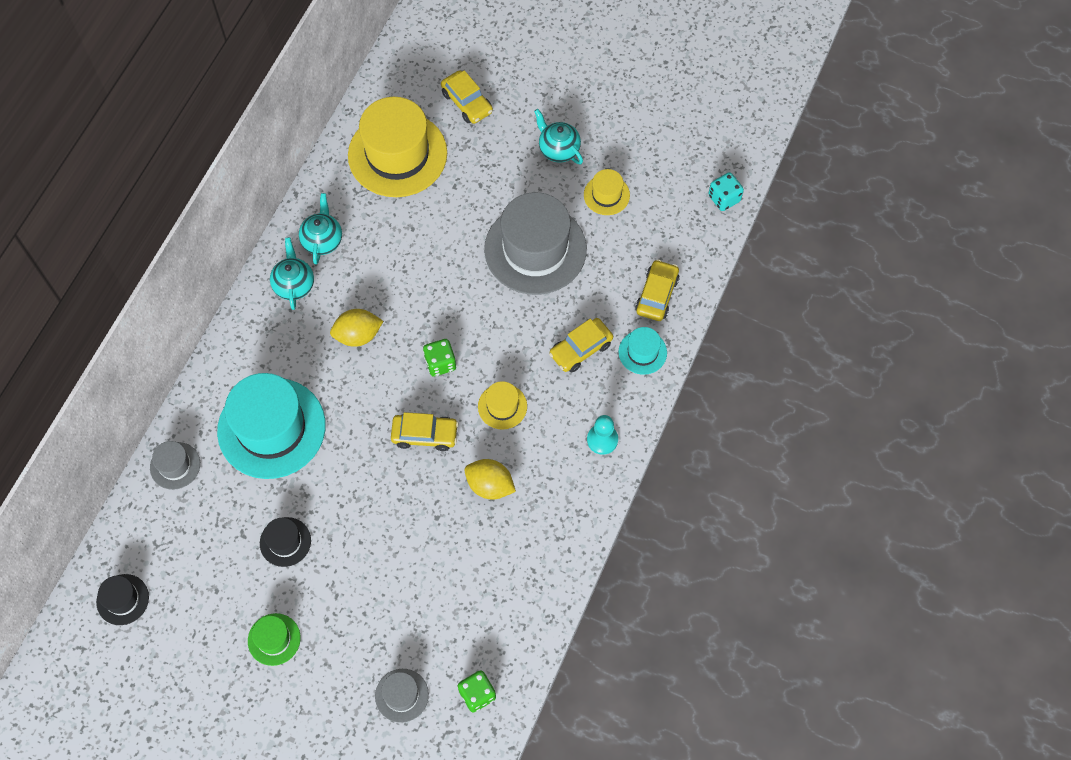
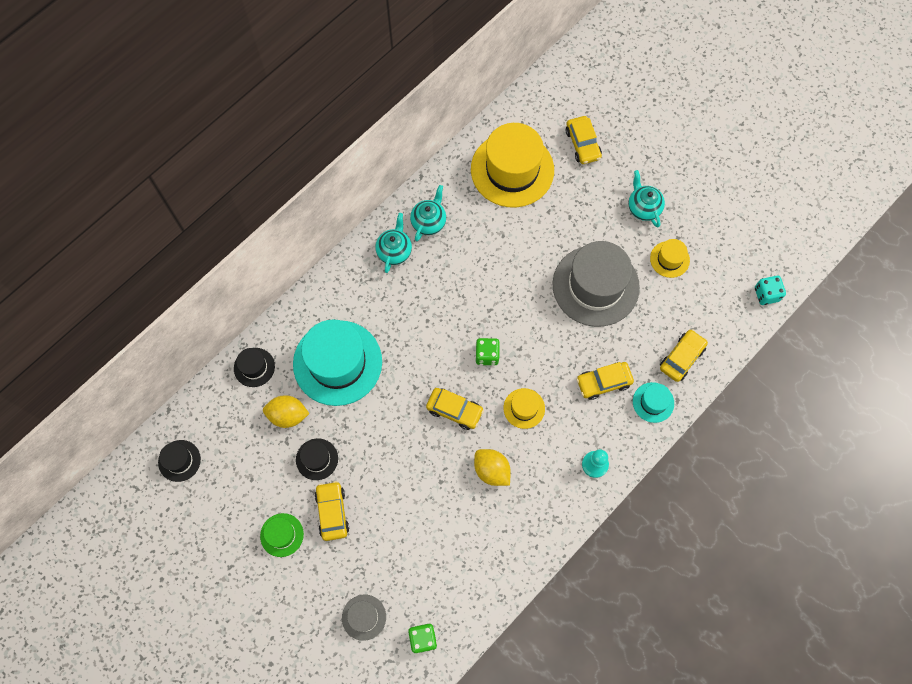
camera: 20 degrees right, 5 degrees up
(175, 465) = (254, 367): grey hat -> black hat
(324, 594) = (332, 512): none -> yellow car
(358, 335) = (430, 310): yellow lemon -> yellow lemon (288, 415)

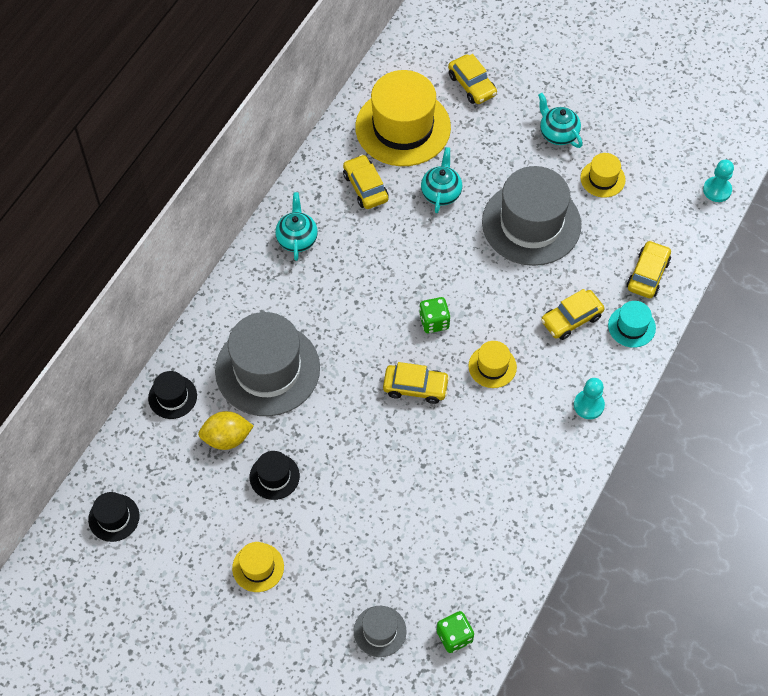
camera: 15 degrees left, 10 degrees down
(282, 535) = (258, 567): green hat -> yellow hat
(332, 512) = (309, 528): yellow car -> yellow car (365, 187)
(337, 362) = (267, 369): turquoise hat -> grey hat
(429, 222) = (326, 200): turquoise teapot -> turquoise teapot (441, 193)
(491, 470) = (476, 439): yellow lemon -> none
(766, 294) = (717, 190): turquoise dice -> turquoise pawn

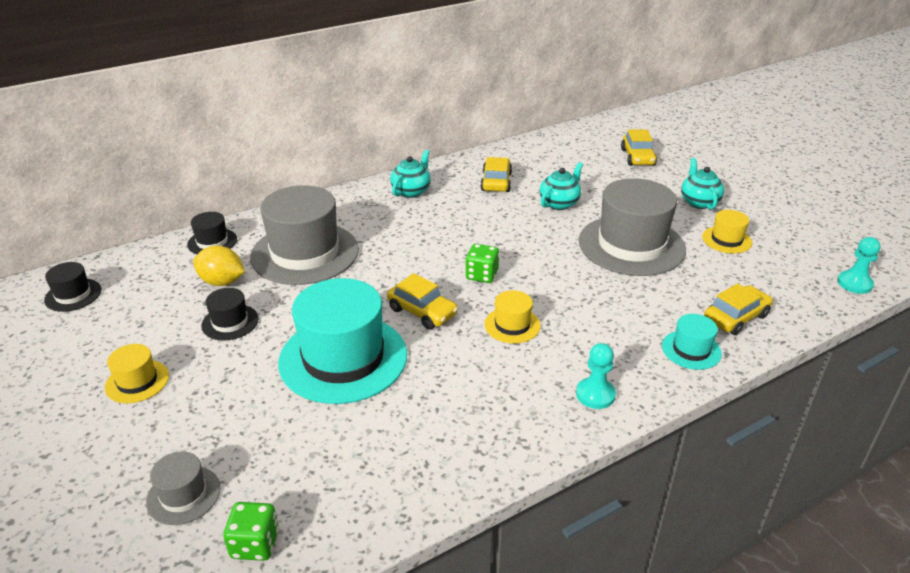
camera: 30 degrees right, 25 degrees down
(391, 465) = (343, 358): none -> turquoise hat
(403, 127) = (558, 162): yellow hat -> none
(571, 319) = (625, 321): yellow car -> none

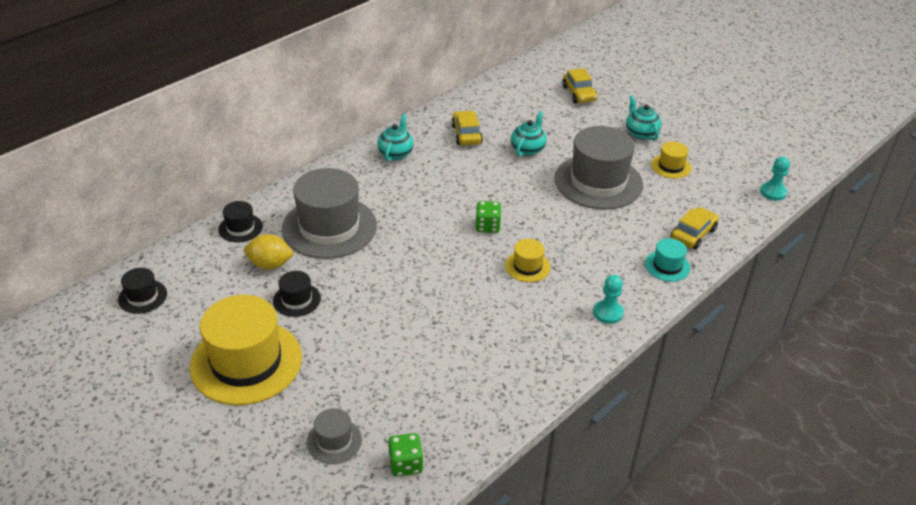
camera: 15 degrees left, 5 degrees up
(137, 381) = (246, 362): yellow hat -> yellow hat, size x2.17
(343, 358) = (405, 315): turquoise hat -> none
(422, 311) = (452, 266): yellow car -> none

